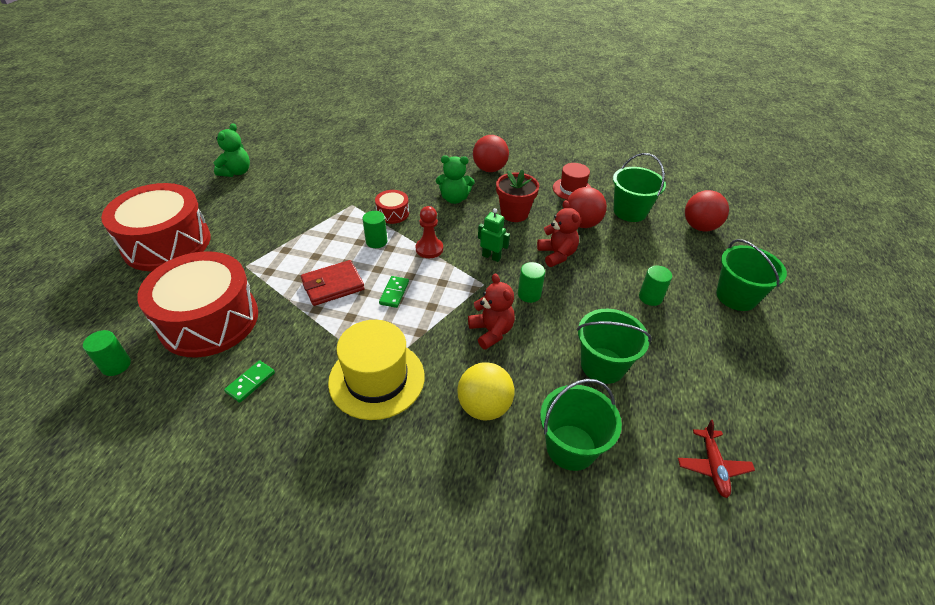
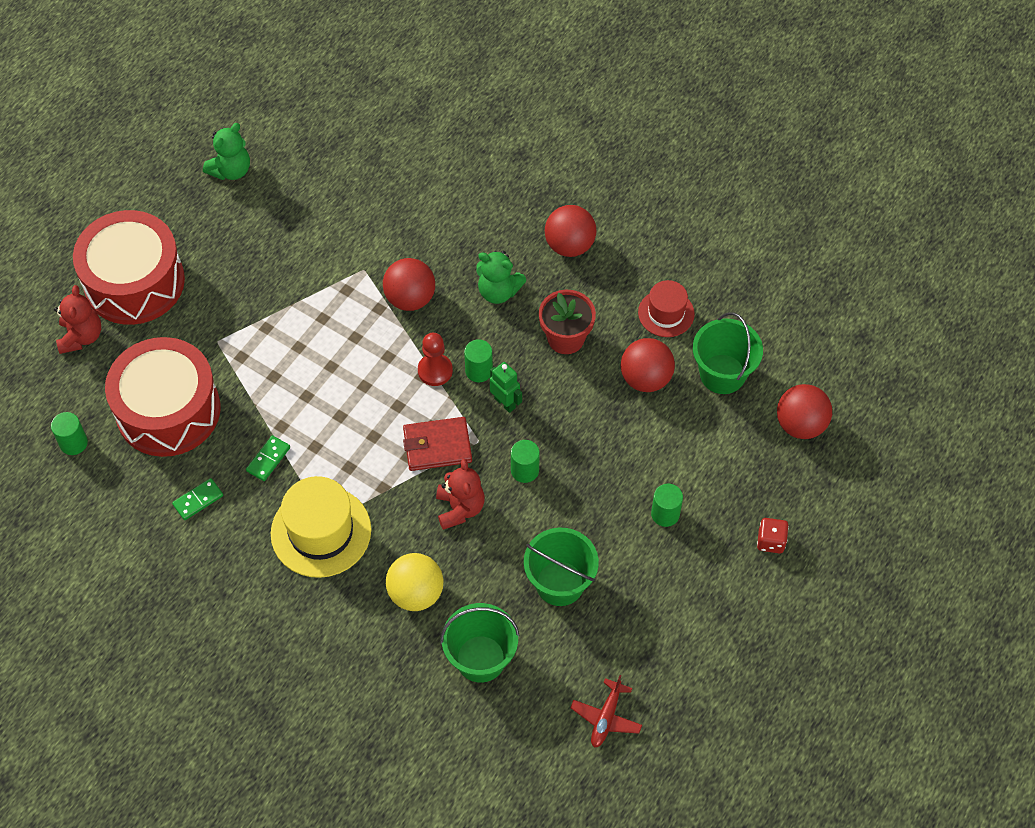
camera: 20 degrees right, 15 degrees up
(333, 285) = (307, 397): red wallet -> red wallet (437, 446)
(376, 241) = (376, 342): green cylinder -> green cylinder (479, 371)
(393, 213) = (410, 298): red drum -> red ball
(394, 293) = (372, 427): green domino -> green domino (268, 459)
(557, 254) = (587, 421): red teddy bear -> red teddy bear (81, 336)
(736, 296) = (770, 541): green bucket -> red dice

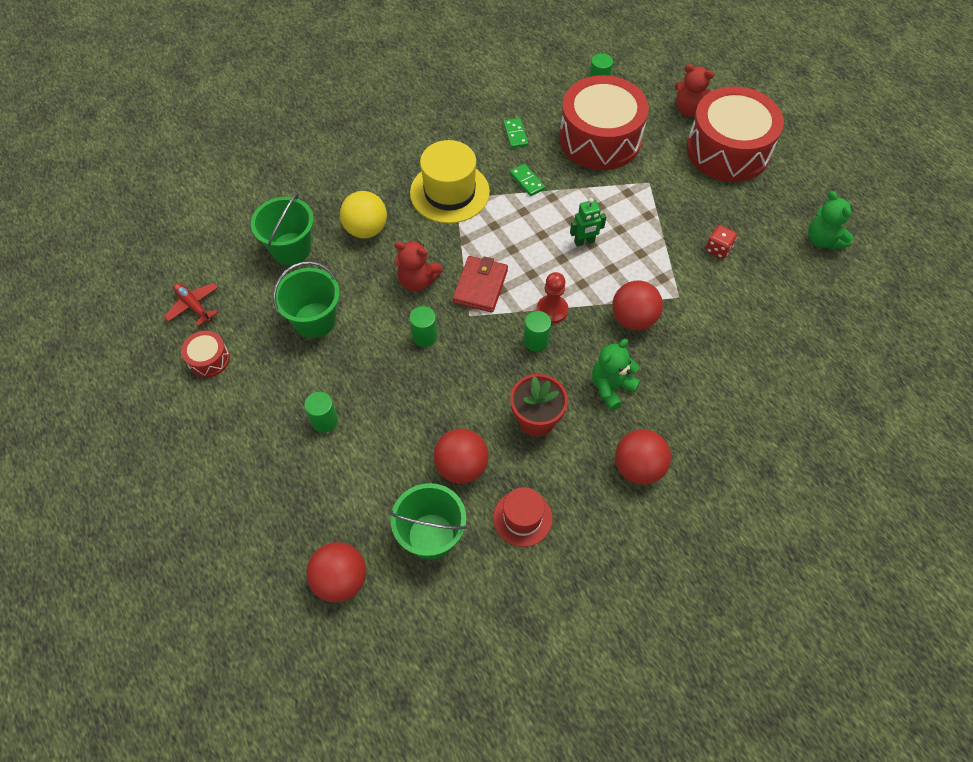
camera: 115 degrees right, 0 degrees up
(505, 403) = (495, 347): green robot -> green robot (584, 242)
(660, 661) = (209, 359): none -> red drum
(770, 541) = (248, 491): red dice -> red dice (718, 249)

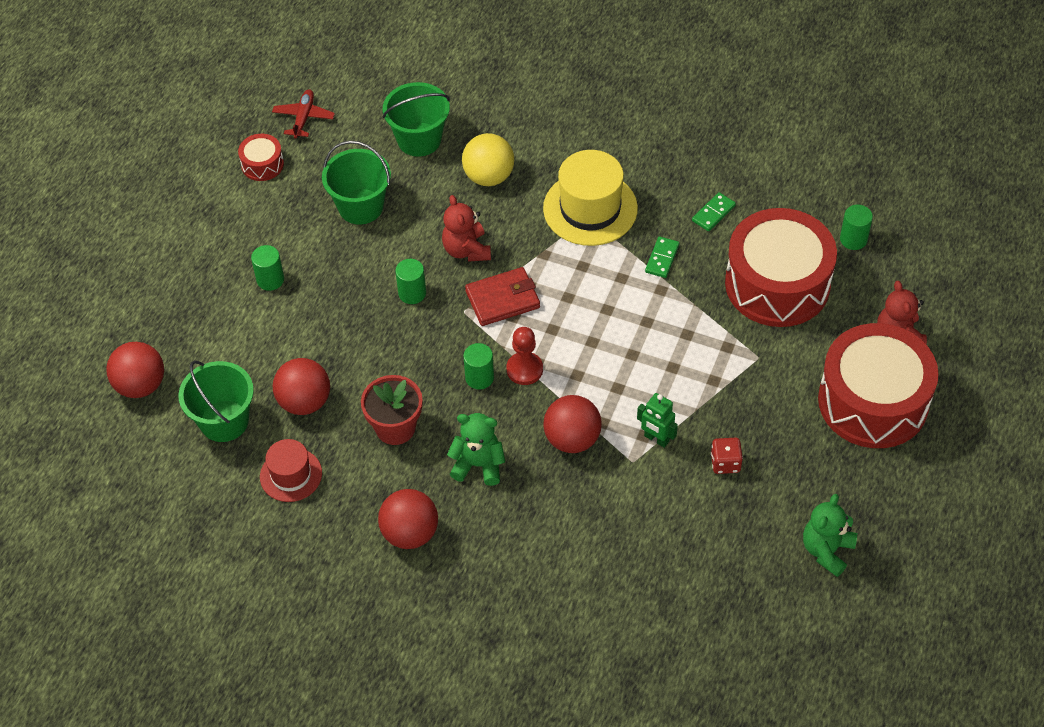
camera: 55 degrees right, 5 degrees down
(584, 242) = (630, 347): green robot -> green robot (656, 439)

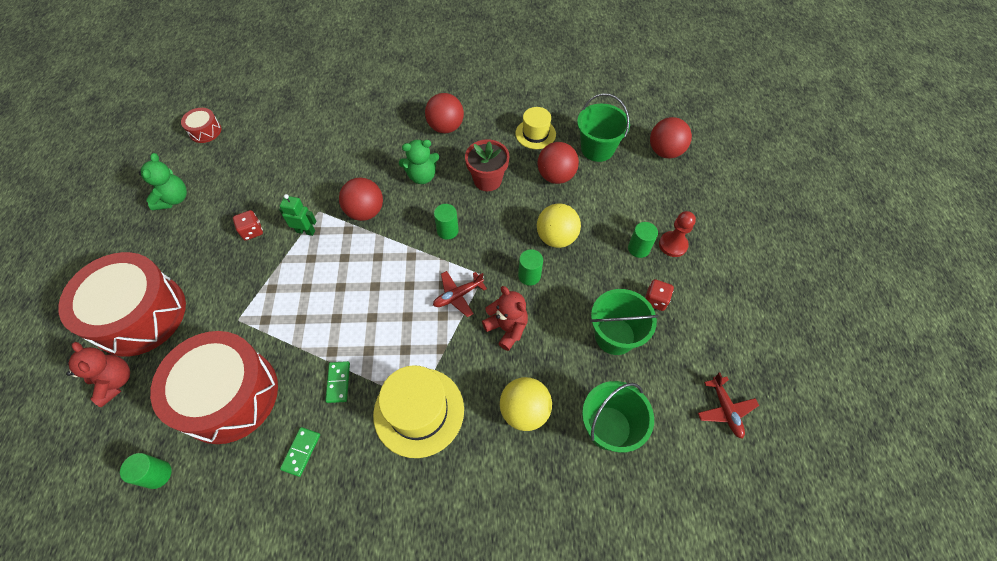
camera: 155 degrees right, 5 degrees up
(262, 164) = (721, 345): red drum -> red drum (205, 131)
(291, 475) = (535, 134): red hat -> yellow hat
(294, 223) = (655, 300): none -> red dice
(355, 324) = (556, 237): none -> yellow ball
(502, 299) = (458, 295): red wallet -> red plane
(524, 369) = (418, 247): red pawn -> red pawn (673, 245)

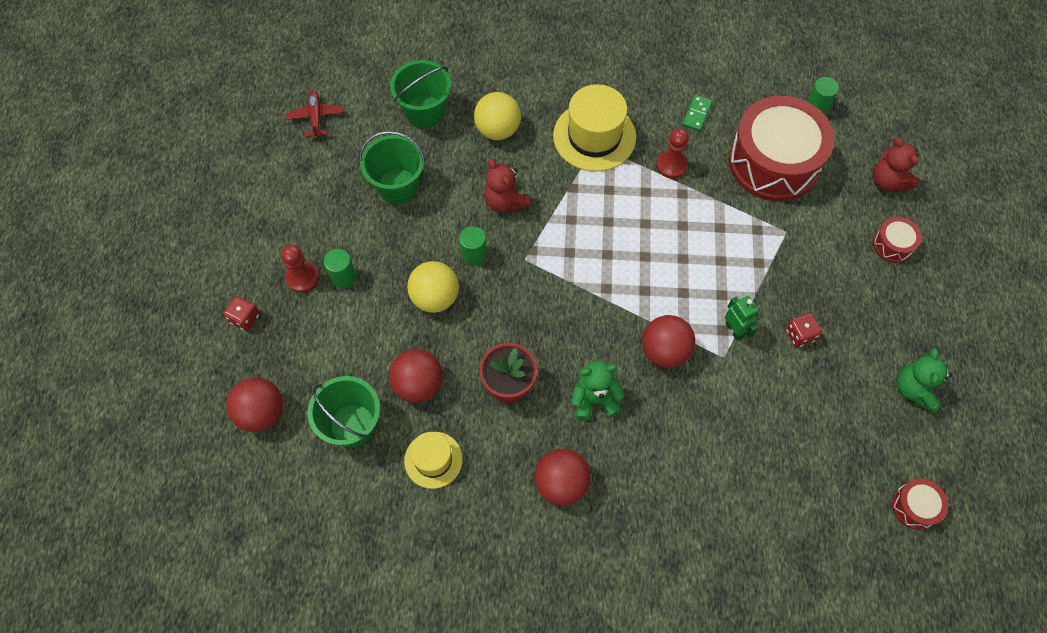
camera: 175 degrees left, 5 degrees up
(139, 314) = (892, 245): red drum -> red drum, size x0.43
(305, 231) = (734, 330): green robot -> green robot turned 135 degrees counterclockwise
(338, 382) = (671, 165): green domino -> red pawn
(447, 230) = (563, 317): green cylinder -> none
(458, 295) = (554, 238): red plane -> none
(655, 300) = (344, 218): red dice -> red dice (245, 318)

